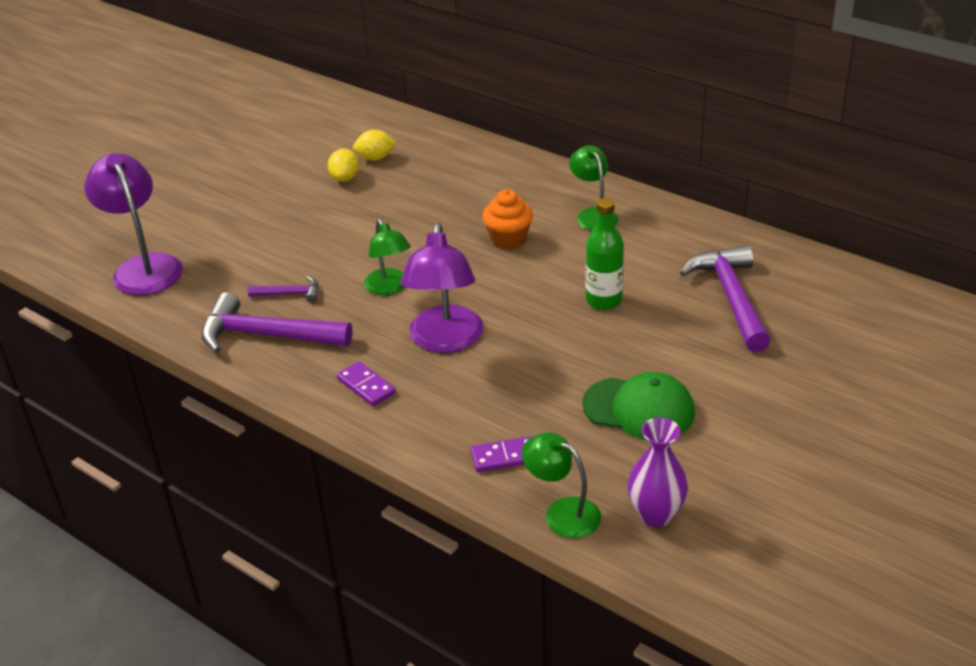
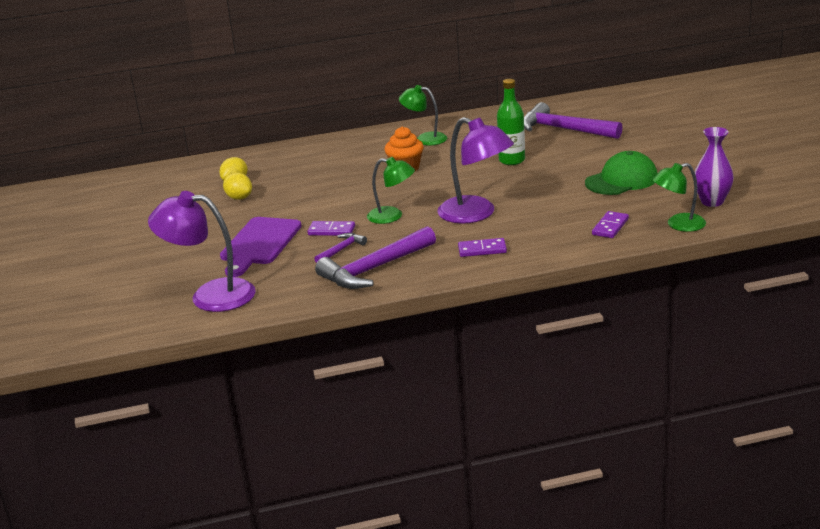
camera: 50 degrees left, 10 degrees down
(262, 240) = (259, 244): none -> purple cutting board
(325, 267) = (331, 230): none -> purple domino

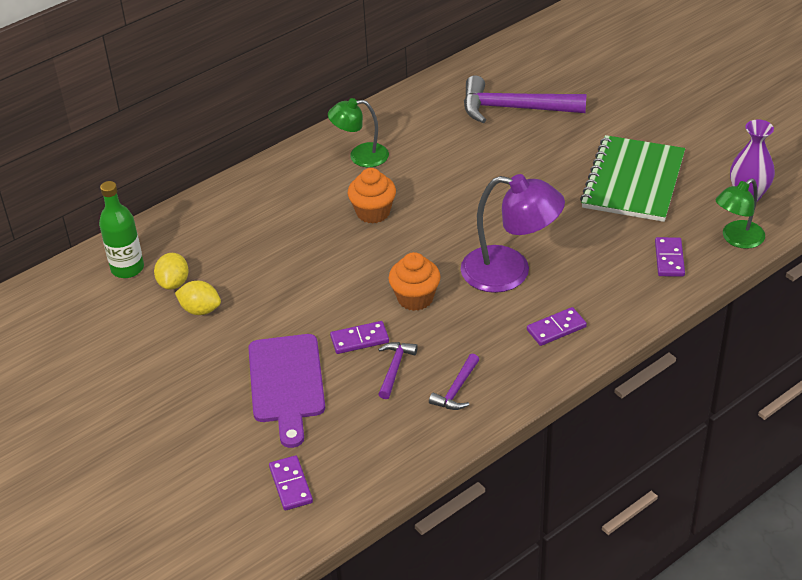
camera: 25 degrees left, 15 degrees up
(210, 295) = (290, 485): purple lamp -> purple domino
(375, 269) = (456, 389): purple hammer -> purple hammer, size x0.49
(392, 216) = (415, 298): green lamp -> orange cupcake
(512, 160) = (490, 173): green bottle -> green bottle (127, 268)
(621, 180) = (633, 181): green cap -> green notebook

